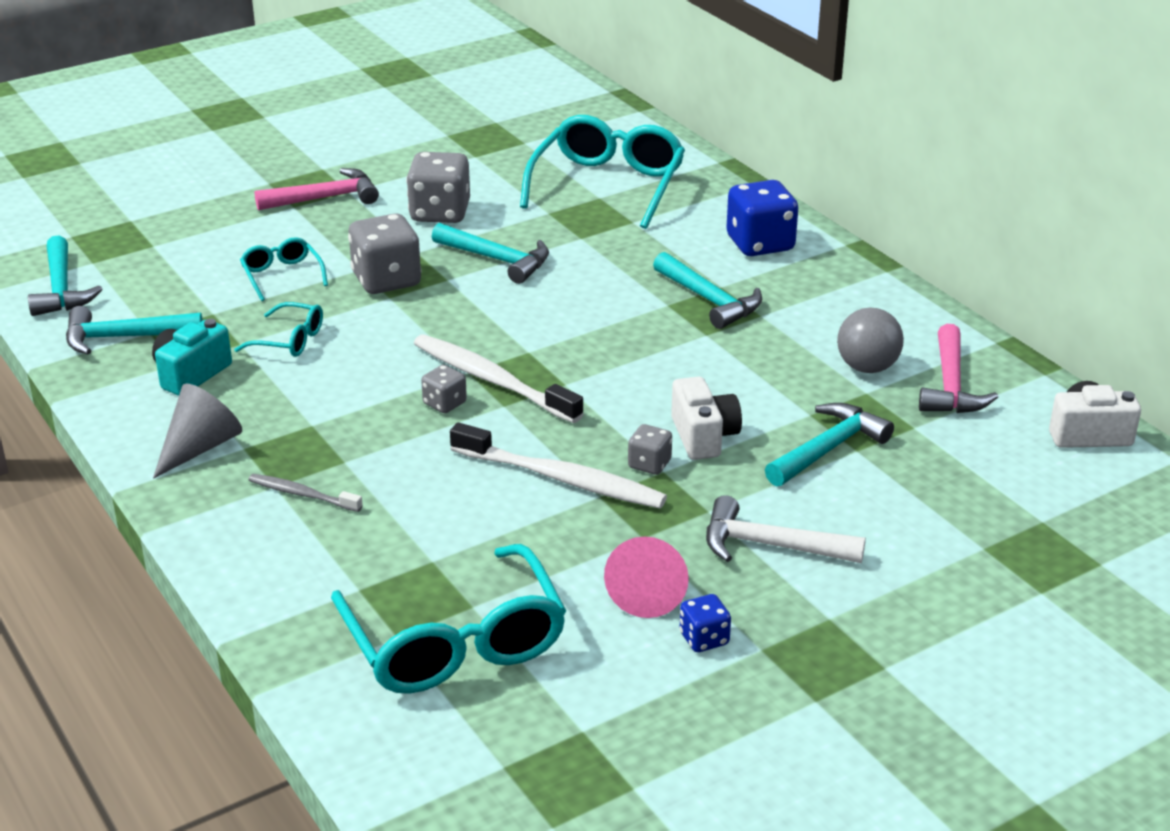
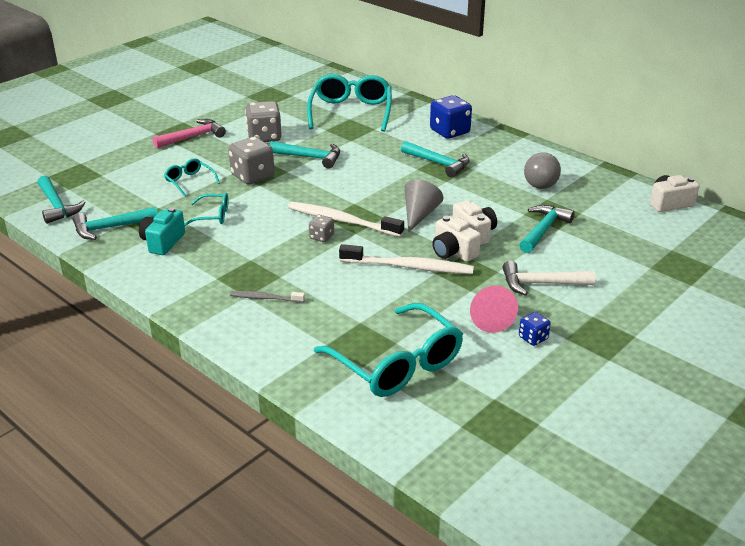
camera: 15 degrees left, 0 degrees up
(200, 447) = (190, 281): grey cone -> grey cone (419, 215)
(649, 464) = (453, 252): grey dice -> white camera
(950, 385) = (587, 189): pink hammer -> none

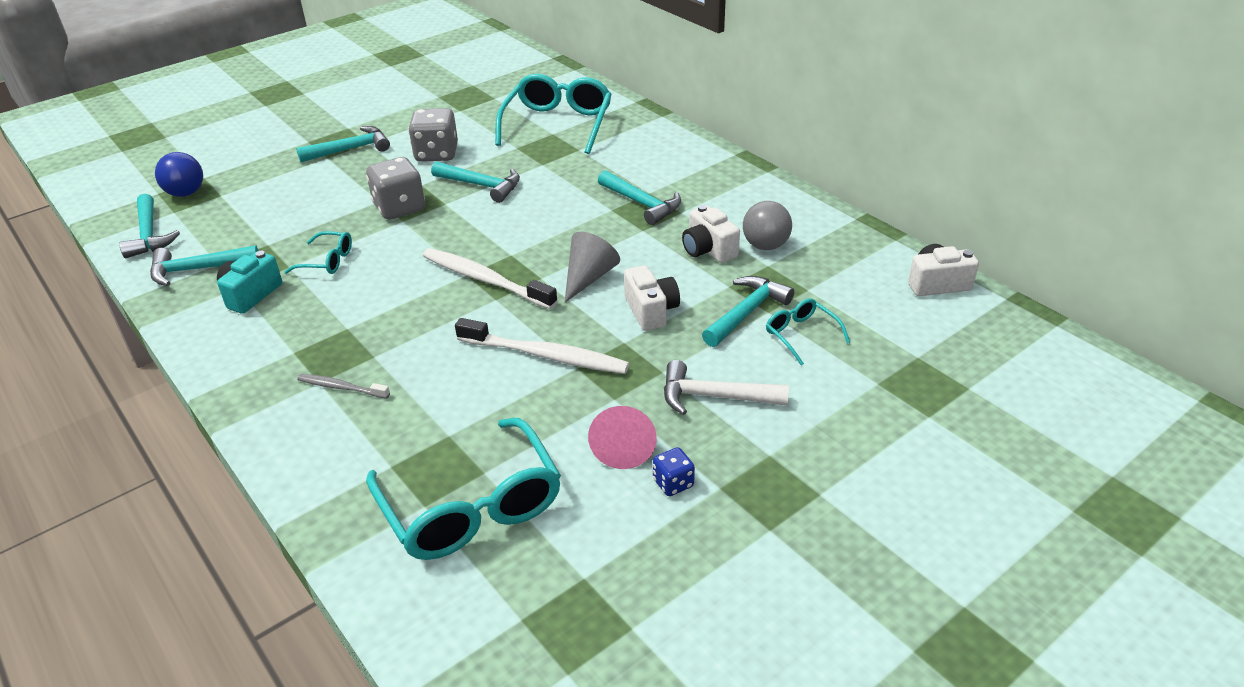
camera: 10 degrees right, 5 degrees up
(72, 175) = (186, 193): none -> blue ball
(189, 181) = (320, 211): turquoise glasses -> turquoise glasses (801, 335)
(193, 137) = (350, 149): pink hammer -> turquoise hammer
(321, 237) = (450, 301): grey dice -> none
(449, 132) = (673, 159): blue dice -> none
(453, 252) = (612, 337): white camera -> white camera (708, 250)

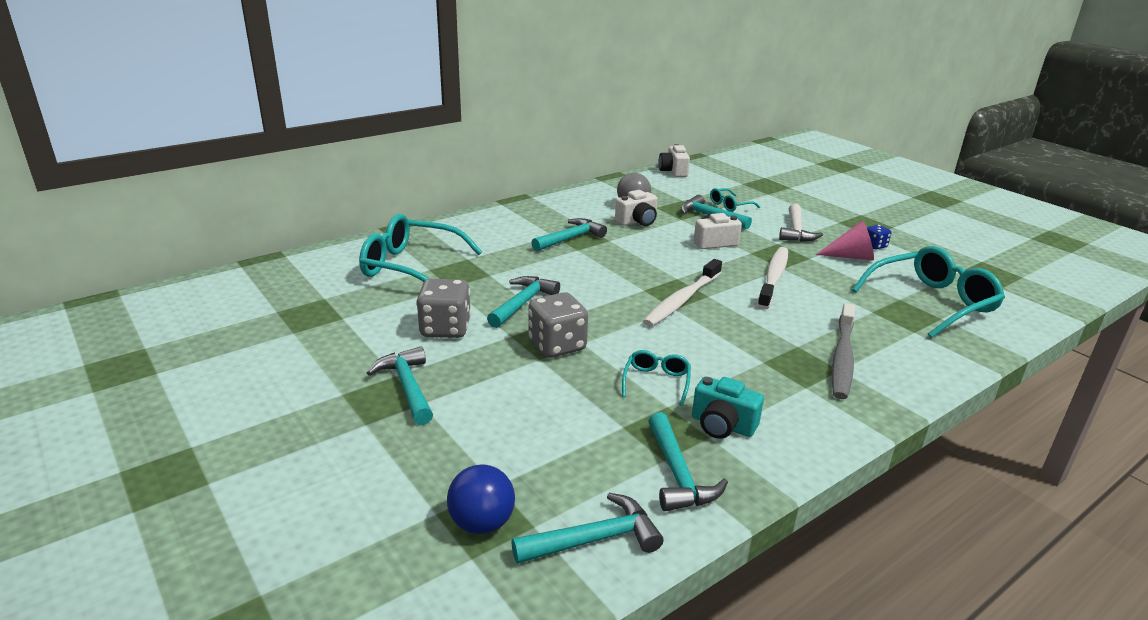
camera: 90 degrees left, 10 degrees down
(341, 387) = (842, 358): grey toothbrush -> grey toothbrush, size x1.86
(589, 277) = (675, 261): grey cone -> none

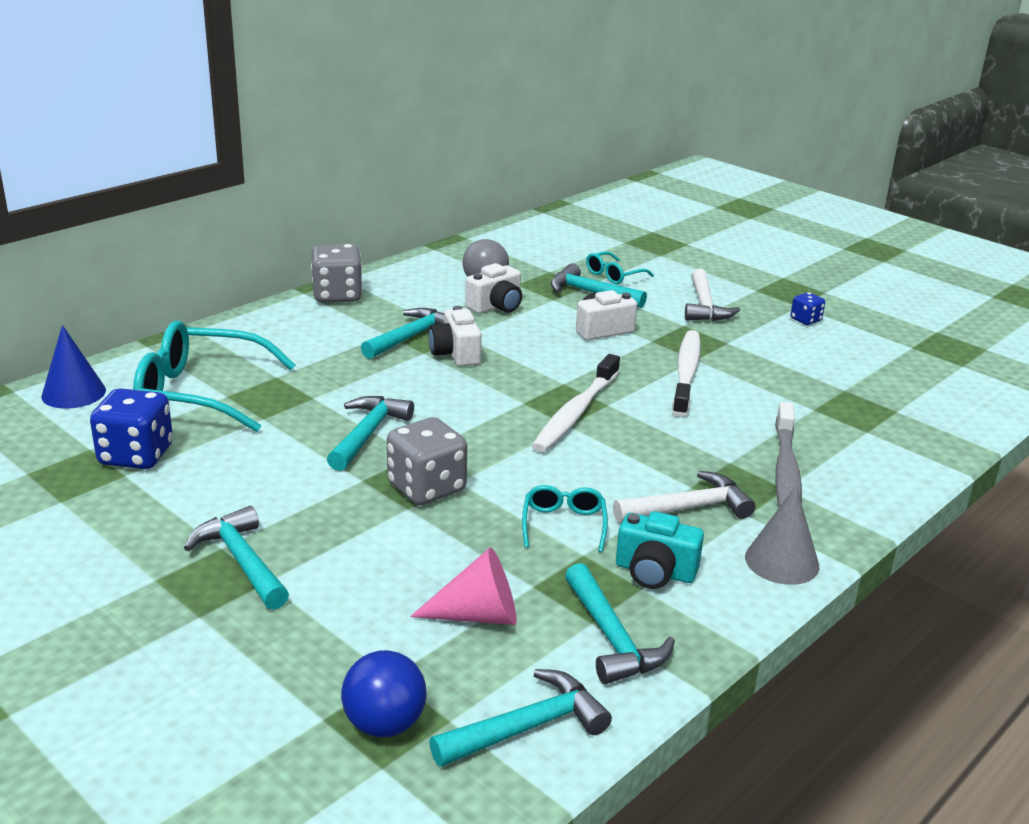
camera: 10 degrees left, 0 degrees up
(325, 260) = (73, 393): none -> blue cone
(354, 305) = (136, 455): none -> blue dice
(445, 329) = (272, 478): grey dice -> grey dice (337, 296)
(673, 171) = (530, 229): white camera -> white camera (455, 354)
(758, 378) = (688, 508): none -> white hammer
(829, 427) = (782, 561): none -> grey cone
(851, 257) = (779, 337): pink cone -> pink cone (478, 615)
(931, 302) = (883, 391): turquoise glasses -> none

